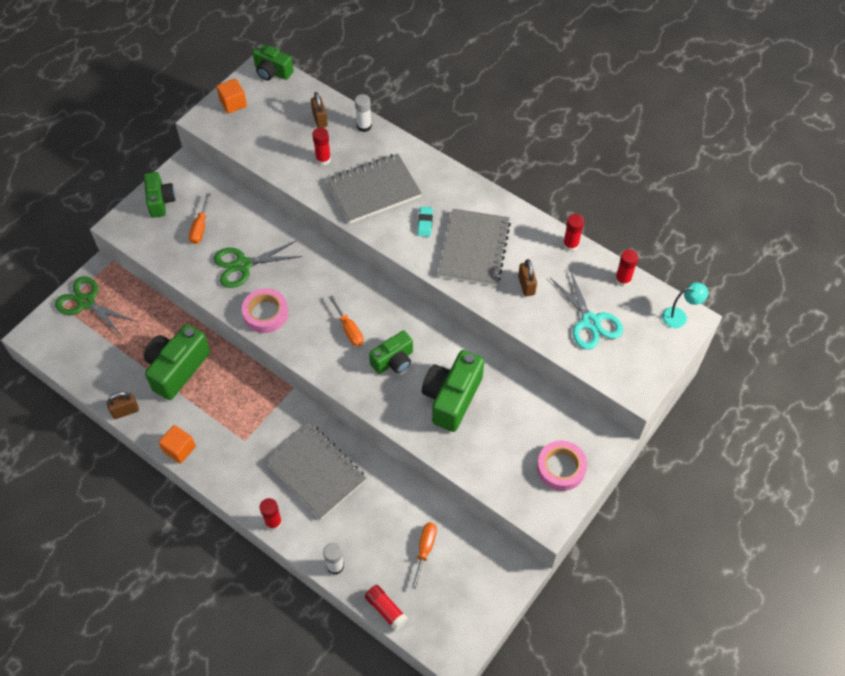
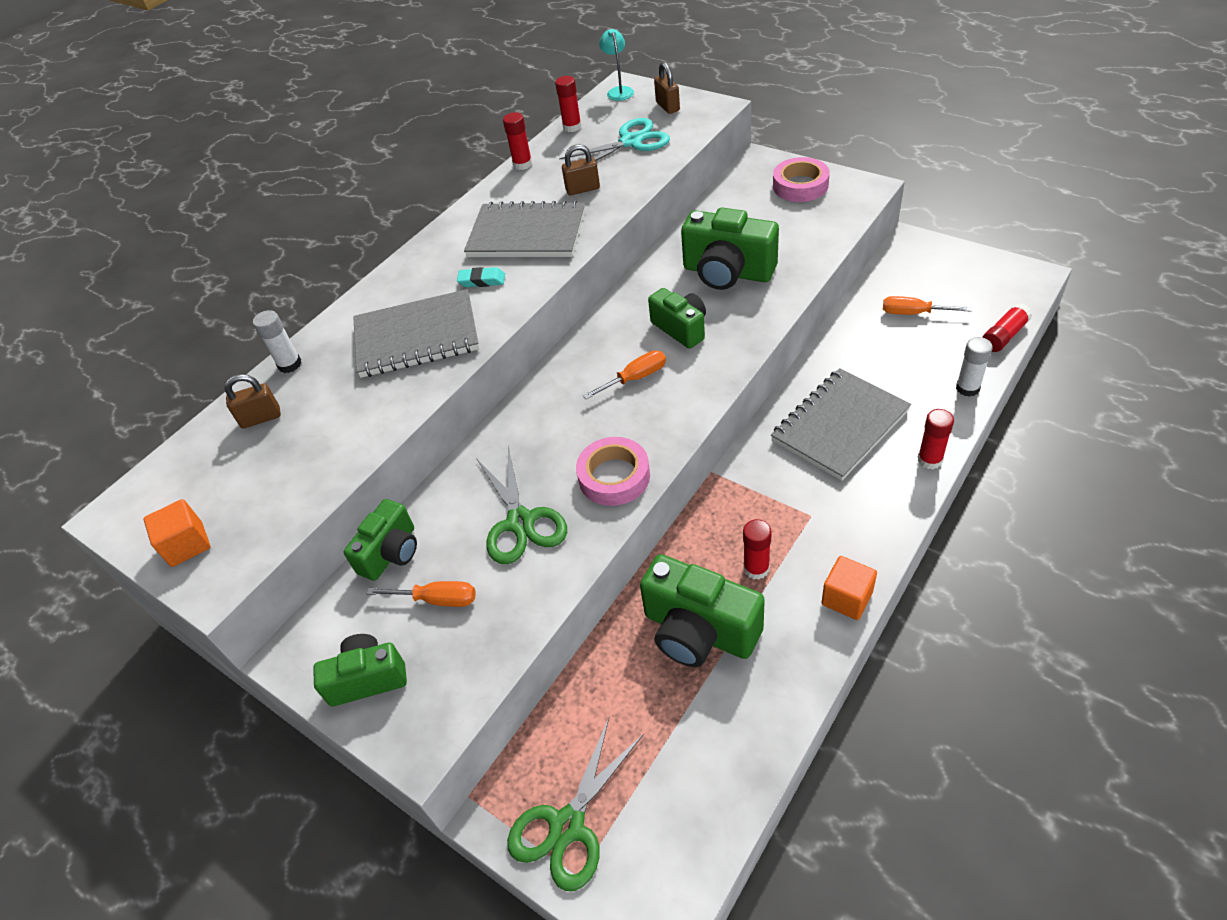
camera: 85 degrees left, 10 degrees down
(125, 411) = (794, 697): brown padlock -> brown padlock (667, 106)
(272, 72) = (130, 498): green camera -> green camera (391, 553)
(323, 159) = (346, 401): red glue stick -> red glue stick (756, 568)
(374, 190) = (417, 337): grey notebook -> grey notebook turned 75 degrees counterclockwise

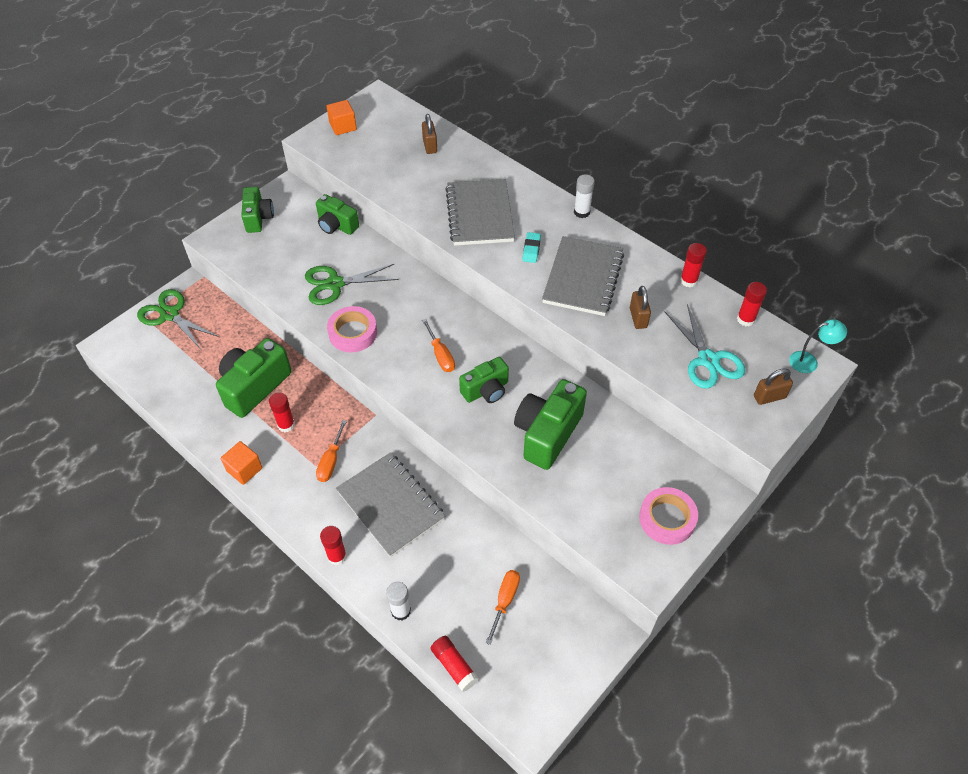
camera: 90 degrees right, 5 degrees up
(290, 364) = (475, 155): white glue stick -> white glue stick (581, 212)
(437, 599) = (295, 245): orange screwdriver -> orange screwdriver (331, 461)

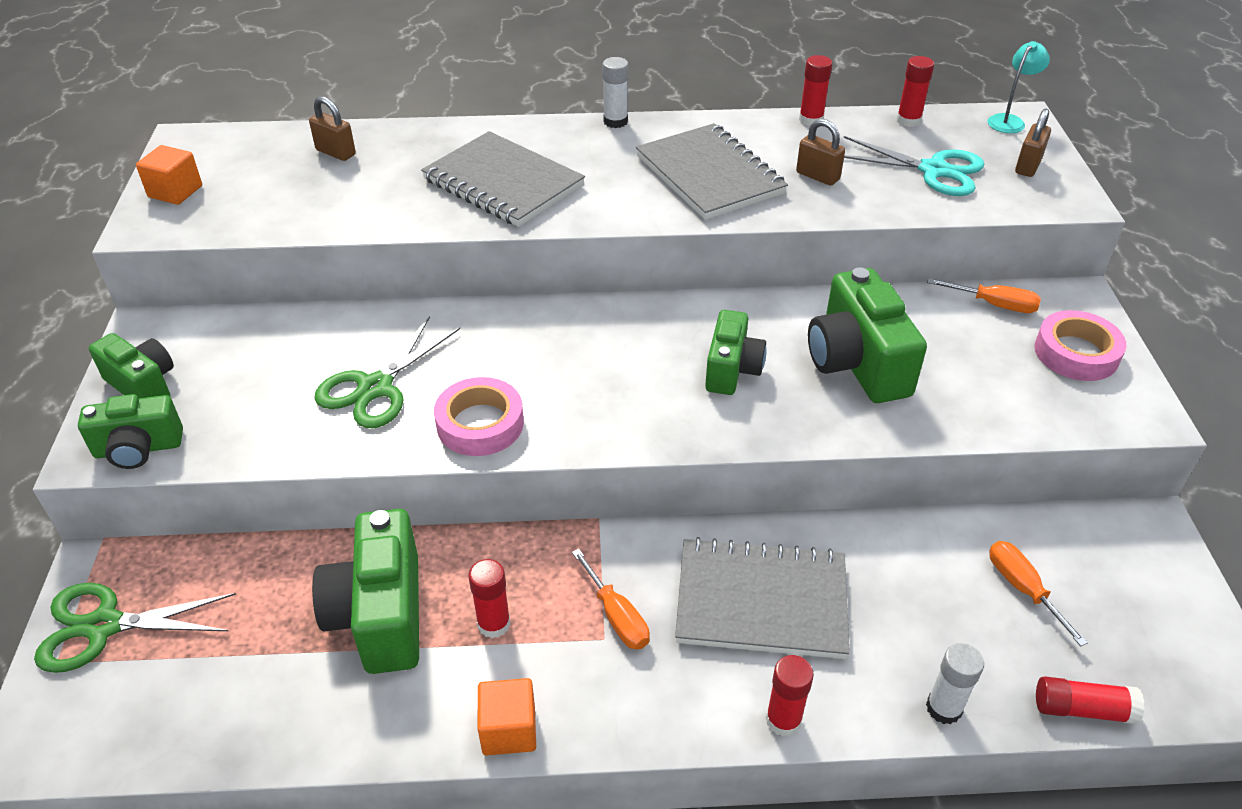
camera: 45 degrees left, 10 degrees down
(336, 225) = (285, 324): green camera -> green camera (138, 449)
(440, 355) = (627, 371): orange screwdriver -> orange screwdriver (994, 305)
(531, 249) = (614, 181): turquoise eraser -> none

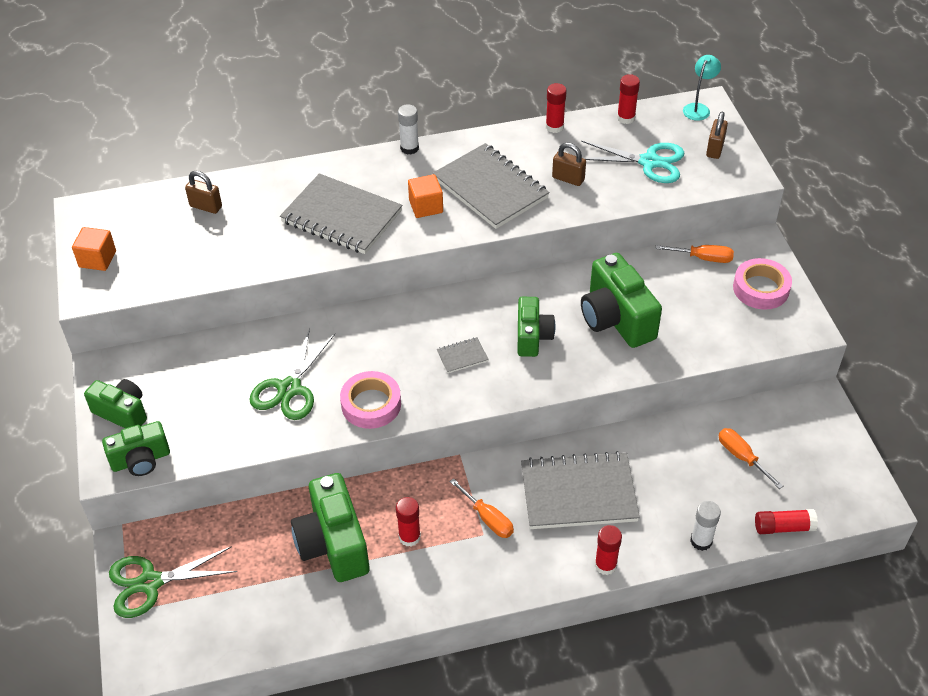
camera: 10 degrees left, 5 degrees up
(509, 730) = (438, 601): orange cube -> orange cube (426, 206)
(626, 380) = (462, 356): none -> grey notebook

